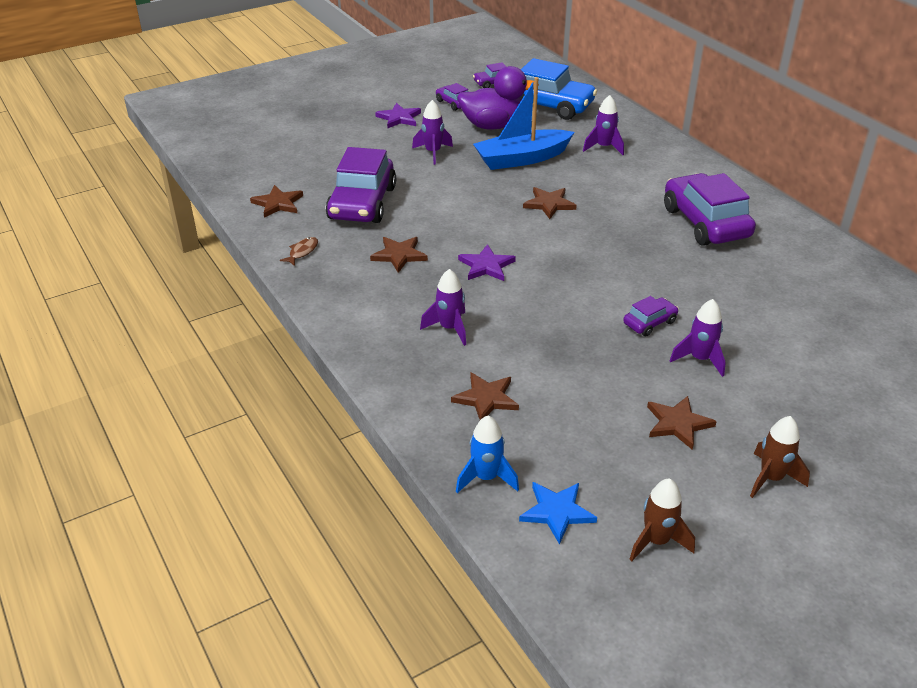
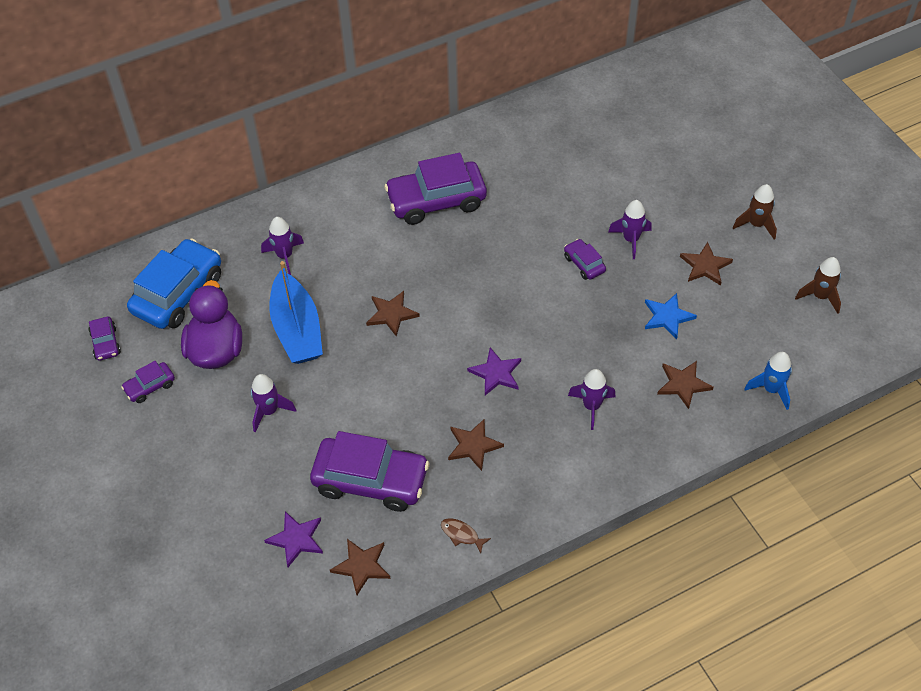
camera: 85 degrees left, 15 degrees up
(399, 118) = (176, 445): purple star -> purple star (296, 539)
(557, 512) = (800, 349): blue star -> blue star (667, 317)

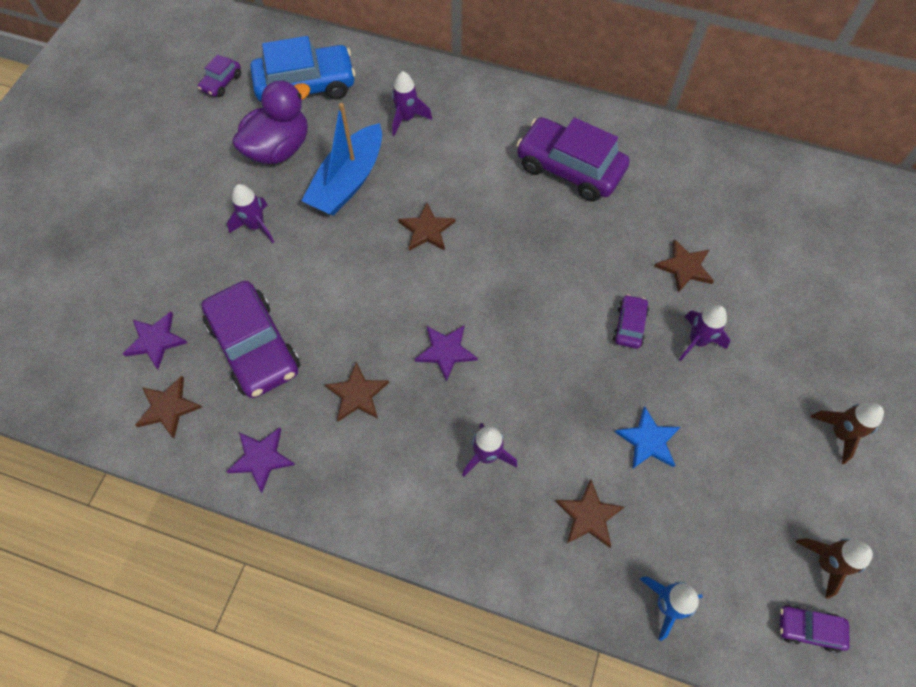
camera: 45 degrees right, 10 degrees up
(150, 386) = (209, 137): purple car -> purple car (808, 628)
(462, 534) = (261, 458): brown fish -> purple star
(705, 266) = (740, 426): brown star -> brown star (684, 267)

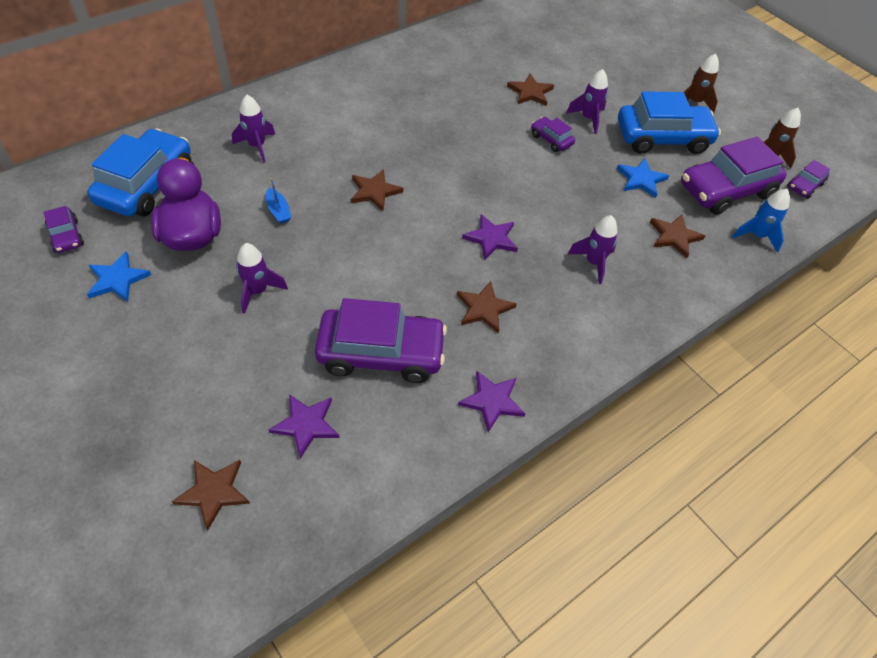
camera: 60 degrees left, 10 degrees down
(168, 407) = (386, 448): brown star -> brown star (213, 492)
(205, 138) = (117, 279): none -> blue star
(348, 181) = (278, 211): blue boat -> blue boat, size x0.41
(569, 168) = (400, 94): purple car -> purple car (726, 190)
(738, 429) = (662, 138): none -> blue car

